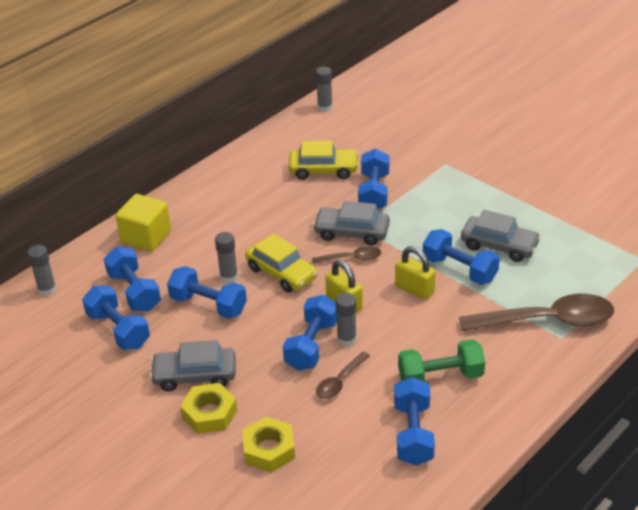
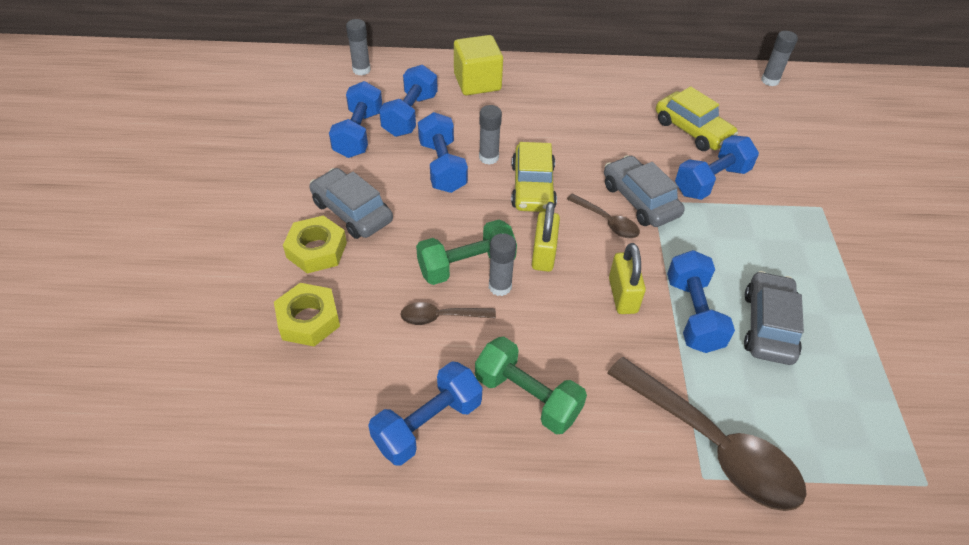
camera: 45 degrees right, 10 degrees up
(311, 345) = (466, 266): blue dumbbell -> green dumbbell
(499, 245) = (768, 326): grey car -> grey car turned 150 degrees counterclockwise

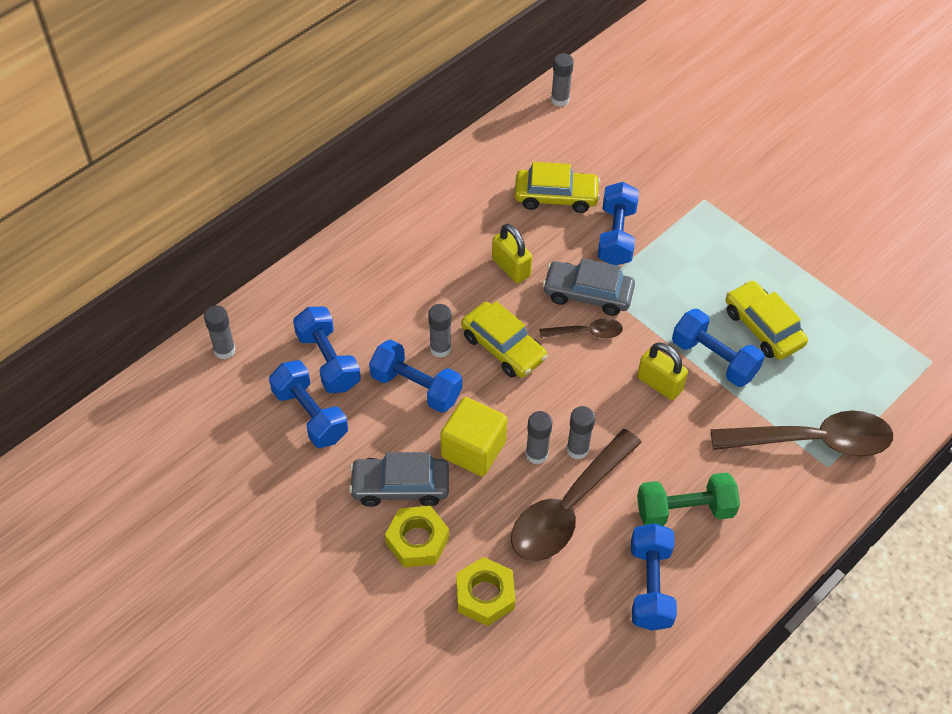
camera: 45 degrees left, 5 degrees up
(441, 317) = (568, 508): brown spoon -> brown spoon, size x2.05
(466, 266) = (536, 454): green dumbbell -> grey glue stick
(477, 82) = (341, 282): yellow cube -> yellow cube (473, 449)
(544, 254) = (576, 397): yellow padlock -> yellow padlock (511, 267)
(768, 326) = (763, 327): grey car -> yellow car

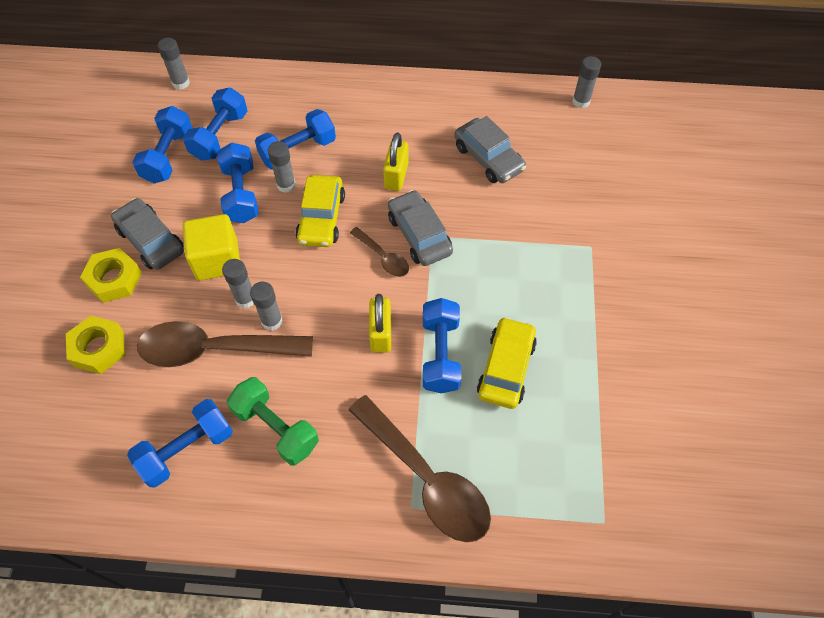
camera: 50 degrees right, 5 degrees up
(556, 196) = (488, 158): yellow car -> grey car
(616, 236) = (492, 216): blue dumbbell -> blue dumbbell (298, 151)

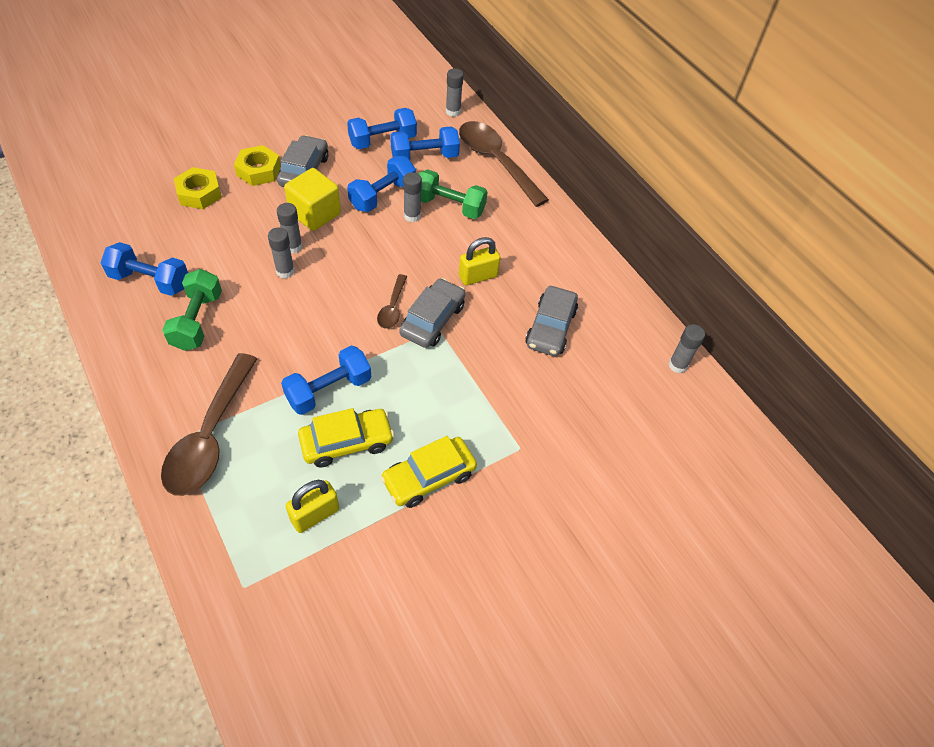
camera: 50 degrees right, 5 degrees down
(214, 349) = (239, 252): brown spoon -> brown spoon (496, 161)
(298, 151) = (449, 206): blue dumbbell -> green dumbbell
(321, 218) = (399, 252): yellow car -> yellow car (429, 477)
(381, 333) = (320, 342): yellow padlock -> yellow padlock (315, 514)

